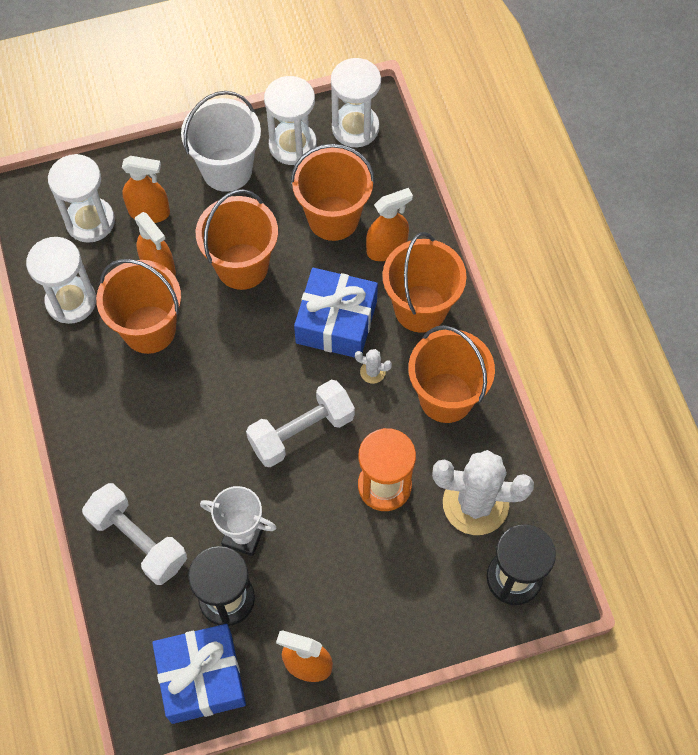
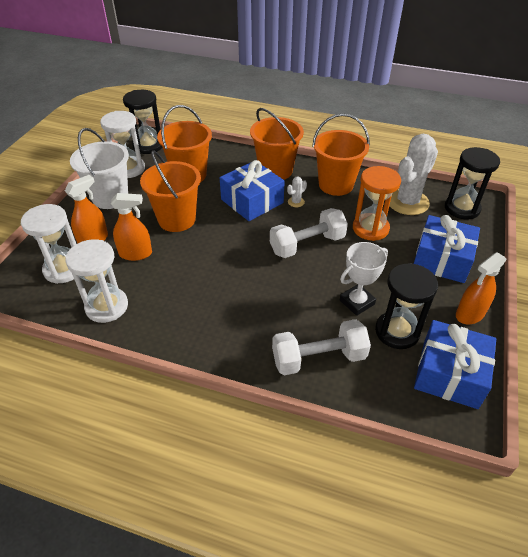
camera: 55 degrees left, 20 degrees down
(149, 329) = (171, 278): orange bucket -> none
(301, 431) = (307, 244): white dumbbell -> white dumbbell turned 60 degrees clockwise
(355, 128) = (148, 146): white hourglass -> black hourglass
(385, 595) = (441, 259): none -> blue gift
(387, 248) = (228, 166): orange spray bottle -> none

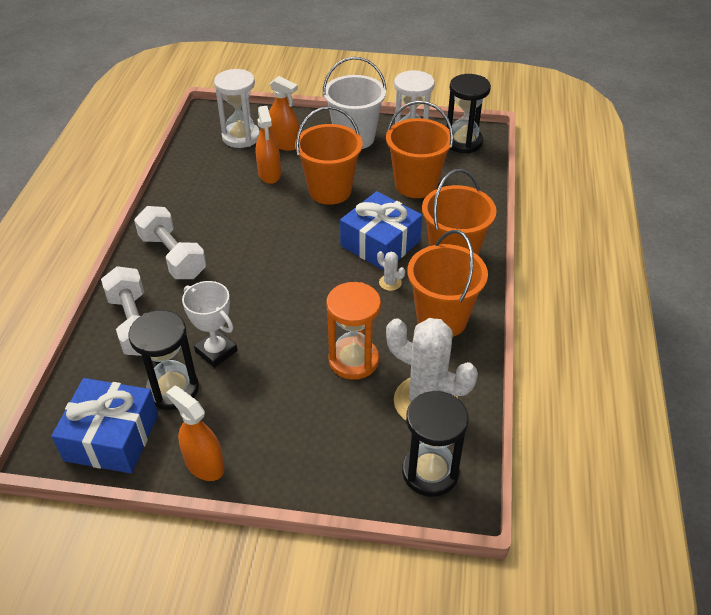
camera: 80 degrees right, 0 degrees up
(107, 306) = (196, 173): white hourglass -> none
(307, 244) = (308, 300): white dumbbell -> white dumbbell (173, 256)
(441, 259) = (305, 439): blue gift -> none

